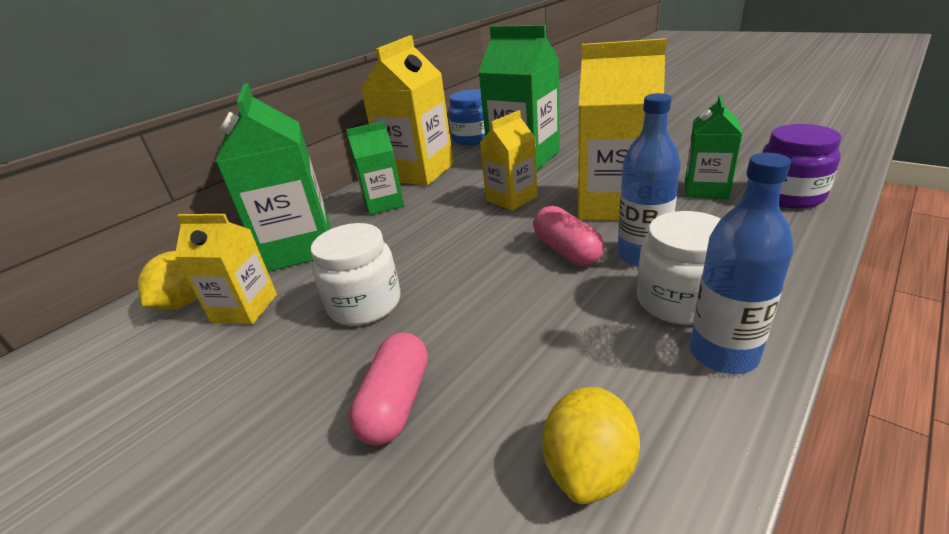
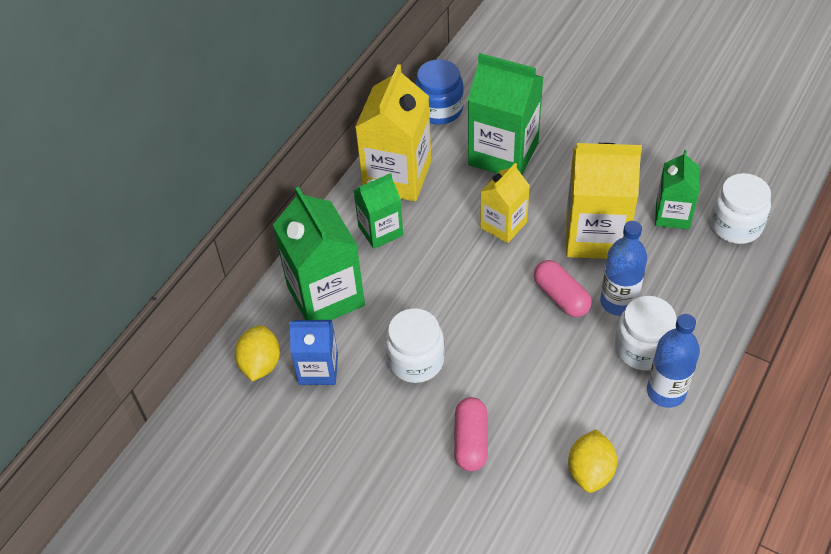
camera: 10 degrees left, 20 degrees up
(245, 308) = (318, 369): yellow carton -> blue carton
(788, 196) = (735, 225): purple jar -> white jar

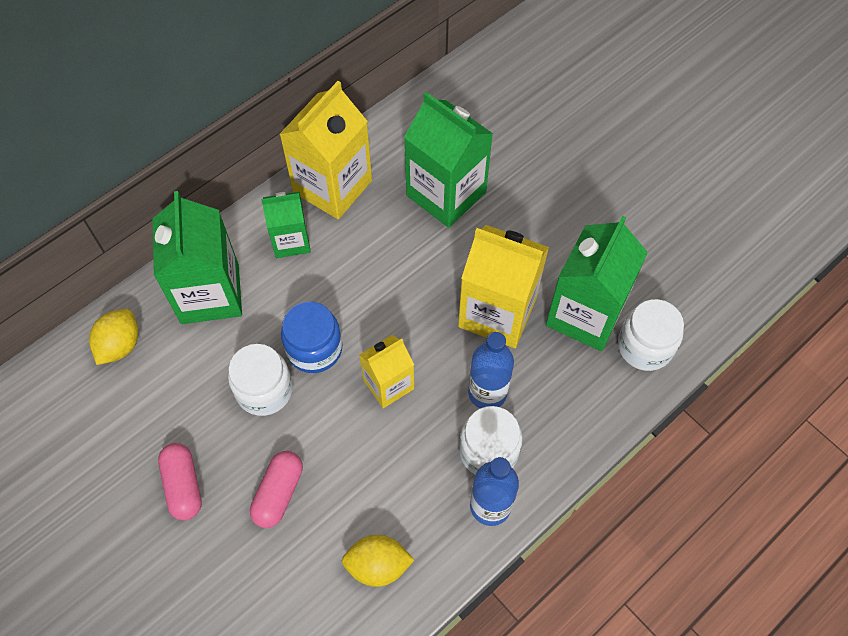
camera: 15 degrees right, 10 degrees up
(318, 369) = (170, 368): blue carton -> none
(439, 109) = (405, 125): blue jar -> blue jar (314, 349)
(503, 225) = (412, 272): yellow carton -> yellow carton (388, 384)
(561, 297) = (433, 368): pink capsule -> pink capsule (183, 485)
(590, 471) = (378, 565): yellow lemon -> yellow lemon turned 60 degrees clockwise
(672, 215) = (585, 314): green carton -> green carton, size x1.70

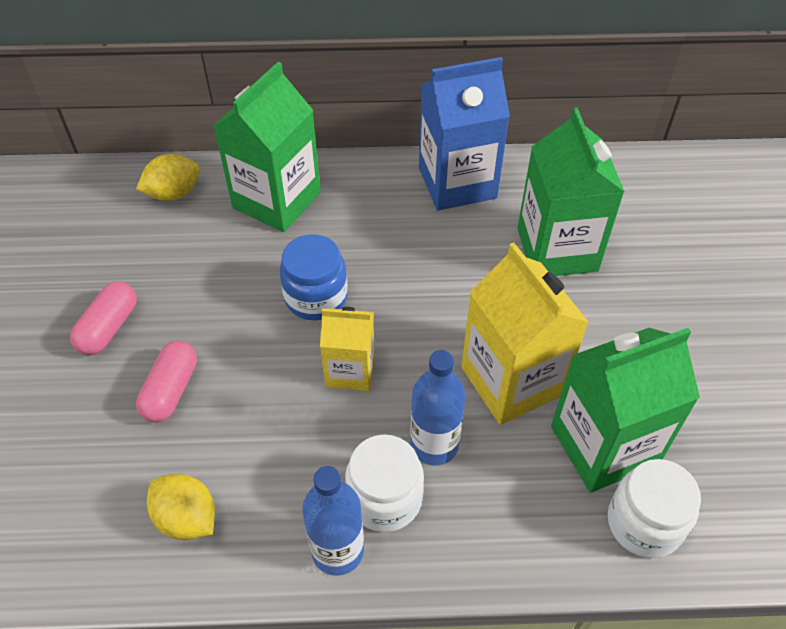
camera: 40 degrees right, 10 degrees down
(264, 390) = (243, 301): white jar -> none
(278, 493) = (171, 390): pink capsule -> pink capsule turned 45 degrees counterclockwise
(291, 241) = (380, 202): green carton -> none
(332, 186) = (457, 183): yellow carton -> blue carton

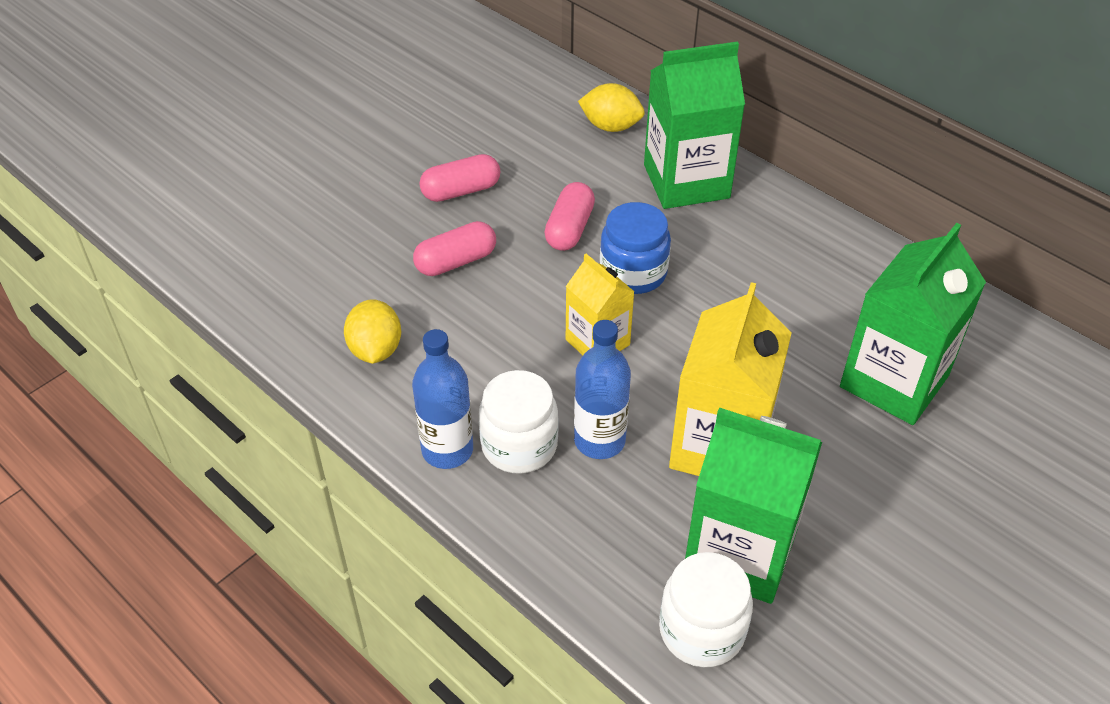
camera: 45 degrees right, 5 degrees down
(232, 297) = (569, 229): none -> pink capsule
(457, 183) = (865, 267): blue carton -> none

